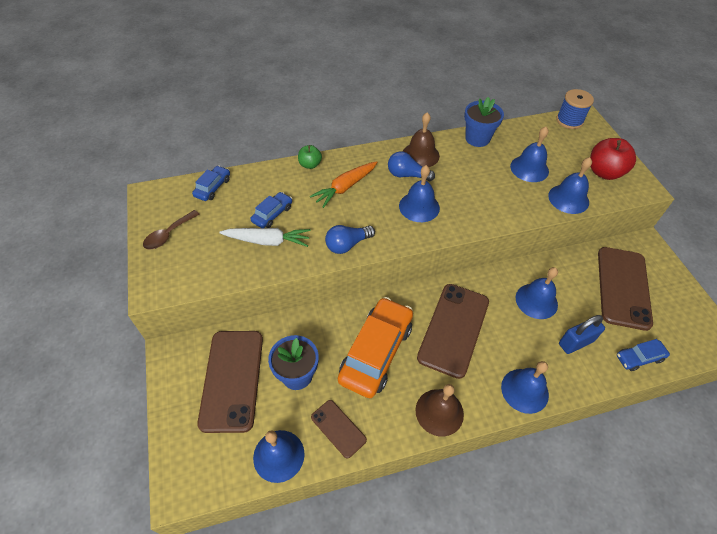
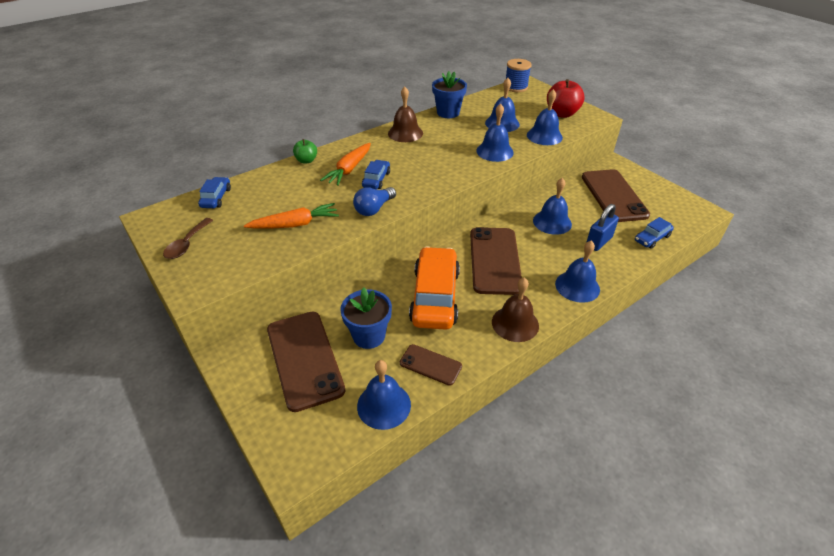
camera: 20 degrees left, 10 degrees down
(268, 241) = (295, 224): white carrot -> orange carrot
(272, 214) = (289, 204): blue car -> blue car (376, 179)
(407, 175) = (401, 149): blue light bulb -> none
(419, 207) = (424, 168): blue bell -> blue bell (494, 151)

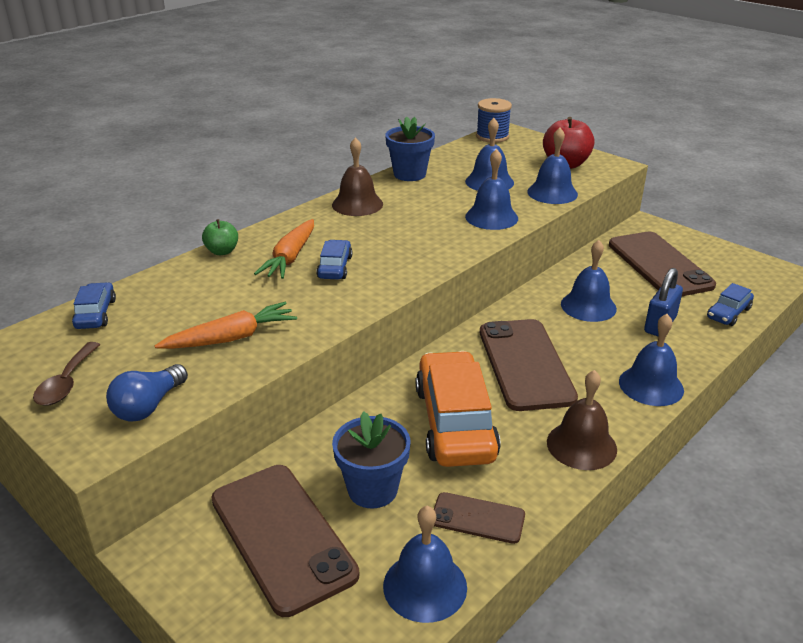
camera: 10 degrees left, 10 degrees down
(374, 209) = (344, 306): blue light bulb -> blue light bulb (149, 406)

